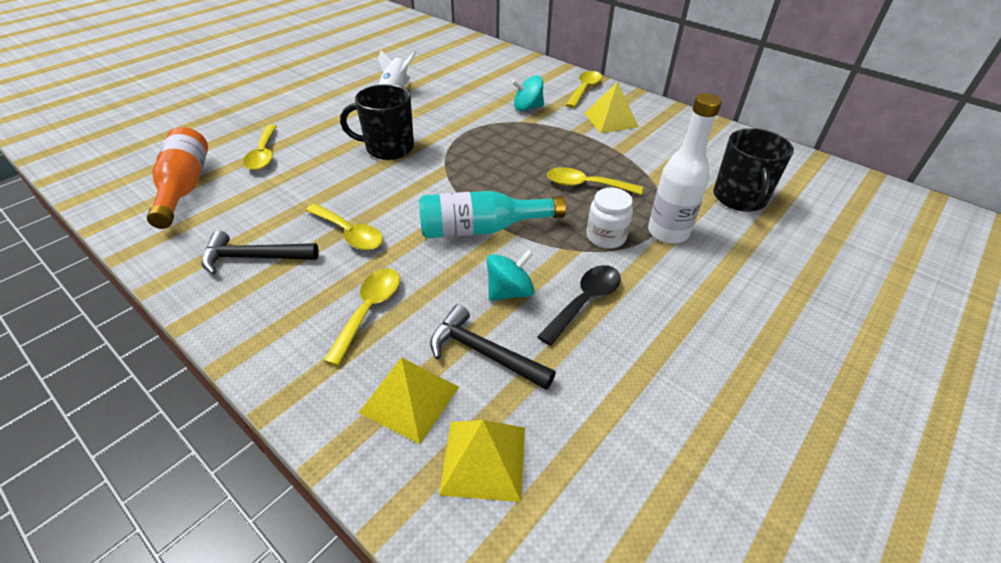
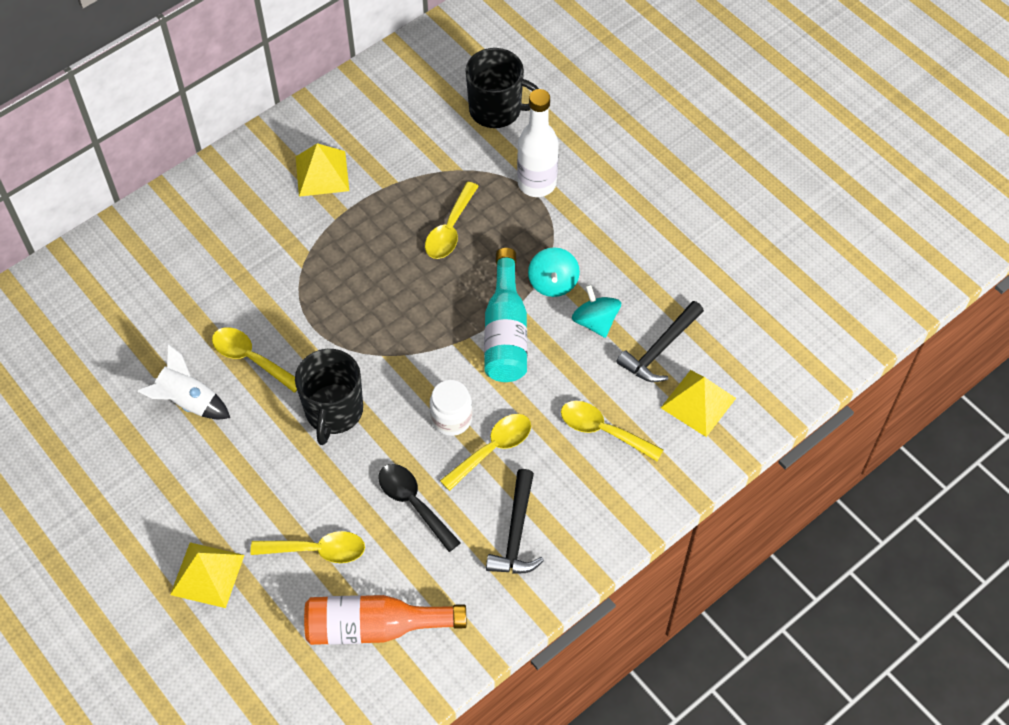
camera: 80 degrees left, 15 degrees up
(483, 460) = (751, 360): yellow pyramid -> yellow pyramid (207, 575)
(527, 108) = (269, 252): turquoise spinning top -> turquoise spinning top (553, 283)
(584, 90) = (237, 181): yellow spoon -> yellow spoon (251, 358)
(585, 301) = (615, 269): black spoon -> black spoon (413, 503)
(606, 237) = (535, 233): white jar -> white jar (451, 419)

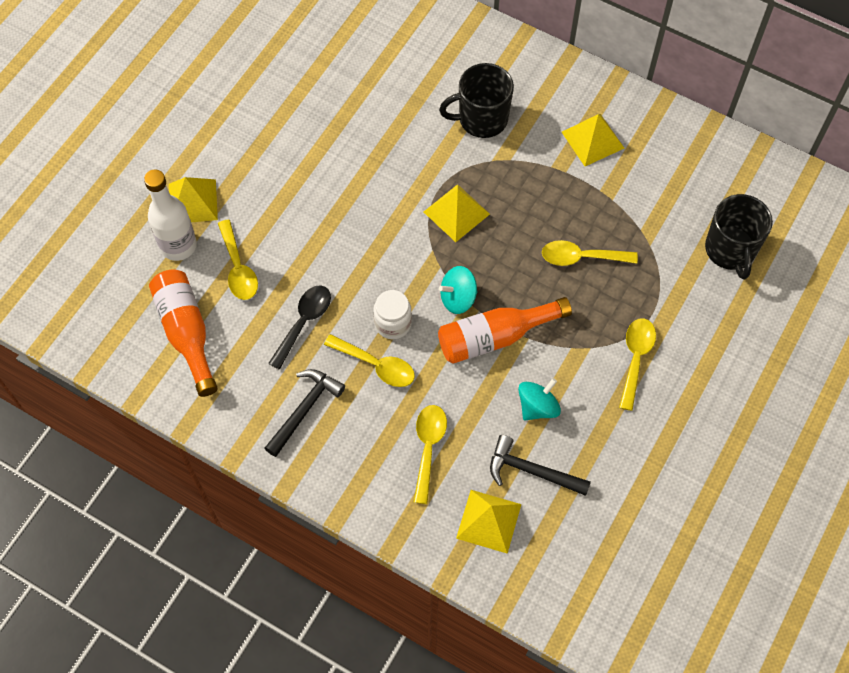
camera: 70 degrees right, 5 degrees up
(188, 401) = (334, 130): white rocket -> none
(251, 358) = (390, 157): yellow spoon -> yellow spoon (635, 358)
(334, 411) = (365, 234): black mug -> black mug (481, 119)
(348, 319) = (456, 213): none -> yellow pyramid
(505, 332) = (495, 337): turquoise bottle -> orange bottle
(516, 533) = (304, 410): black hammer -> black hammer turned 135 degrees clockwise
(537, 183) = (664, 310): white bottle -> white bottle (178, 246)
(553, 283) = (563, 359): turquoise spinning top -> turquoise spinning top (458, 298)

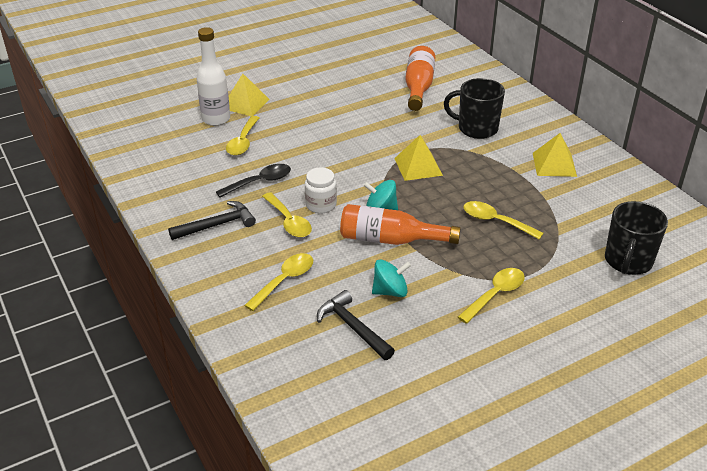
camera: 30 degrees right, 25 degrees down
(187, 333) = (179, 159): orange bottle -> orange bottle (418, 87)
(489, 521) = (292, 343): yellow pyramid -> none

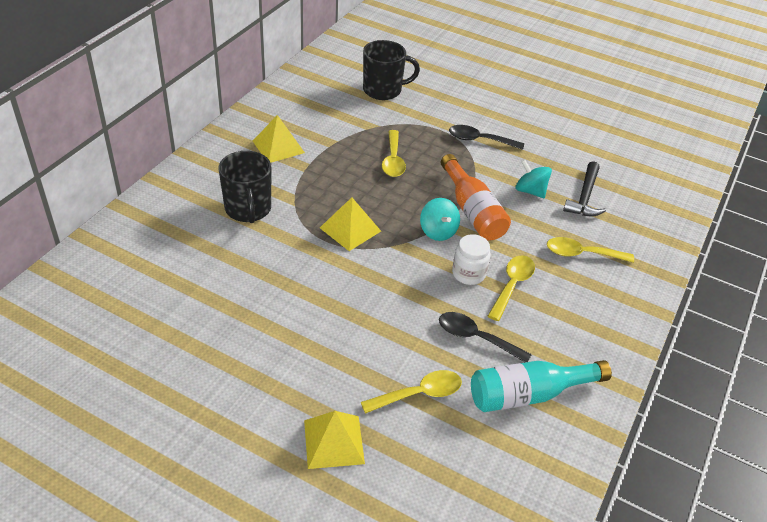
camera: 125 degrees left, 5 degrees up
(194, 184) = (529, 394): none -> turquoise bottle
(216, 119) = (393, 453): white bottle -> none
(217, 225) = (567, 336): black hammer -> none
(418, 87) = (183, 281): orange bottle -> none
(495, 294) = (479, 140): yellow spoon -> black spoon

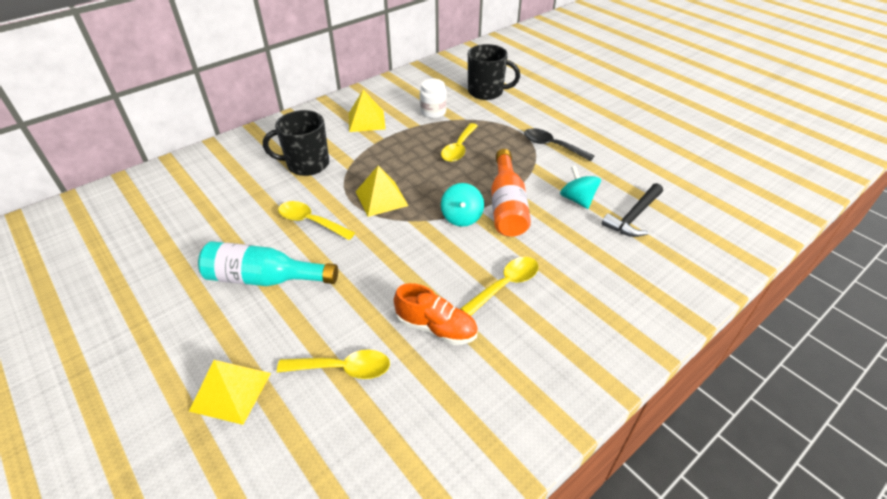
camera: 25 degrees right, 0 degrees up
(248, 209) = (307, 164): black mug -> black mug turned 75 degrees clockwise
(468, 274) = (467, 263): white jar -> white jar (433, 112)
(476, 338) = (436, 327): black spoon -> orange shoe
(529, 394) = (456, 404): turquoise bottle -> turquoise bottle (264, 279)
(582, 254) = (600, 271): yellow spoon -> yellow spoon (310, 222)

